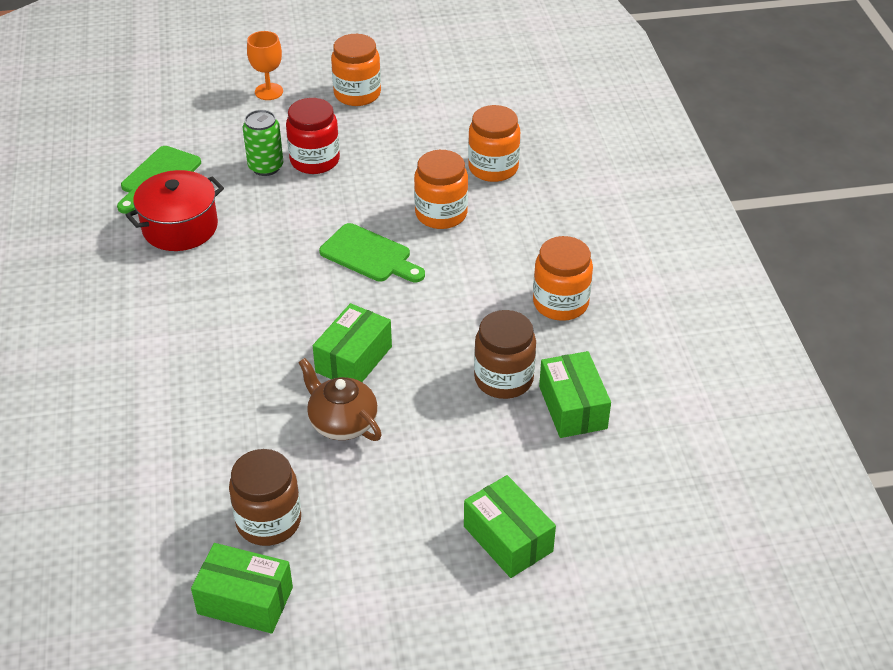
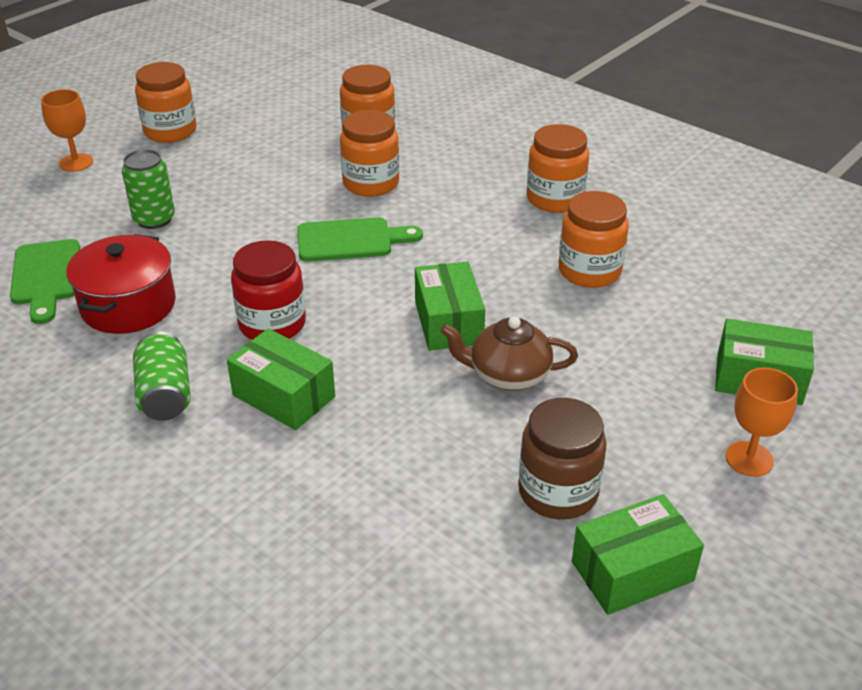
camera: 40 degrees left, 5 degrees down
(132, 305) = (165, 394): none -> green can
(315, 160) = (197, 194): red jar -> red jar (272, 324)
(417, 587) = (749, 459): none -> orange goblet
(503, 379) = (589, 271): brown jar -> orange jar
(572, 407) = (667, 262): green box -> green box (284, 396)

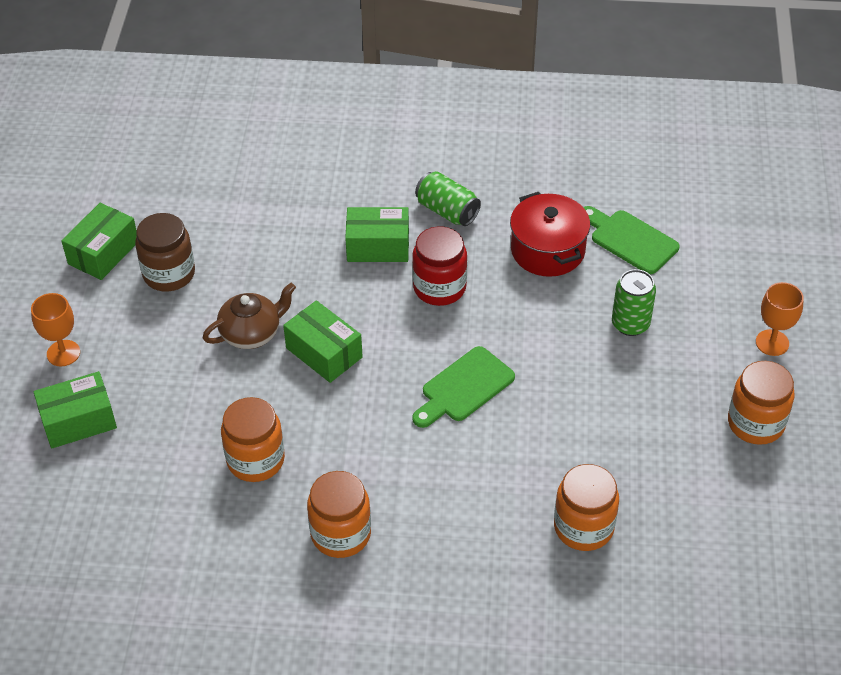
camera: 145 degrees right, 10 degrees up
(371, 183) = (513, 460): orange jar -> none

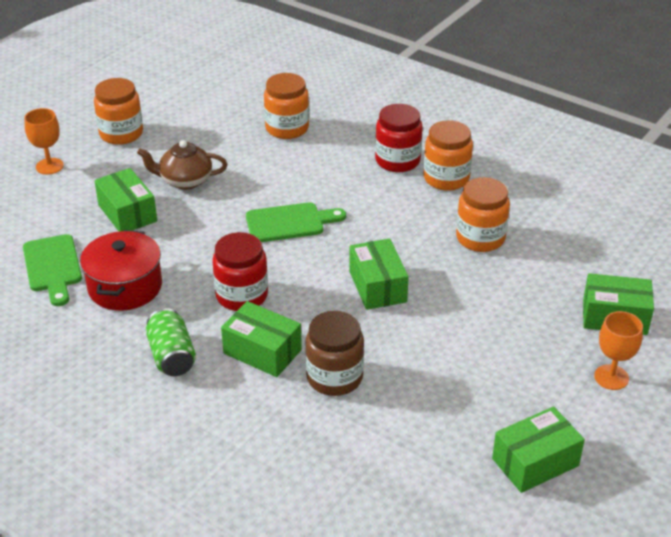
camera: 150 degrees left, 10 degrees down
(169, 274) = (476, 410): brown jar -> brown jar (334, 377)
(251, 333) = (428, 325): brown teapot -> brown teapot (185, 181)
(414, 536) = (397, 161): none -> red jar
(630, 324) = (127, 213): green can -> green box

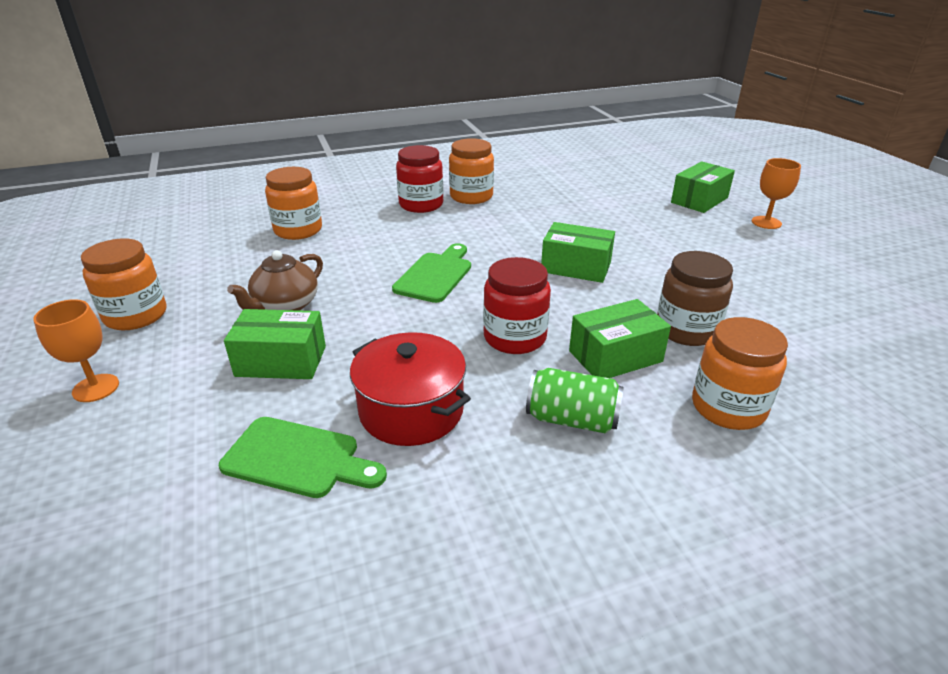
camera: 55 degrees left, 5 degrees down
(480, 238) = (561, 210): orange jar -> orange jar (728, 407)
(535, 462) = (852, 280): green box -> none

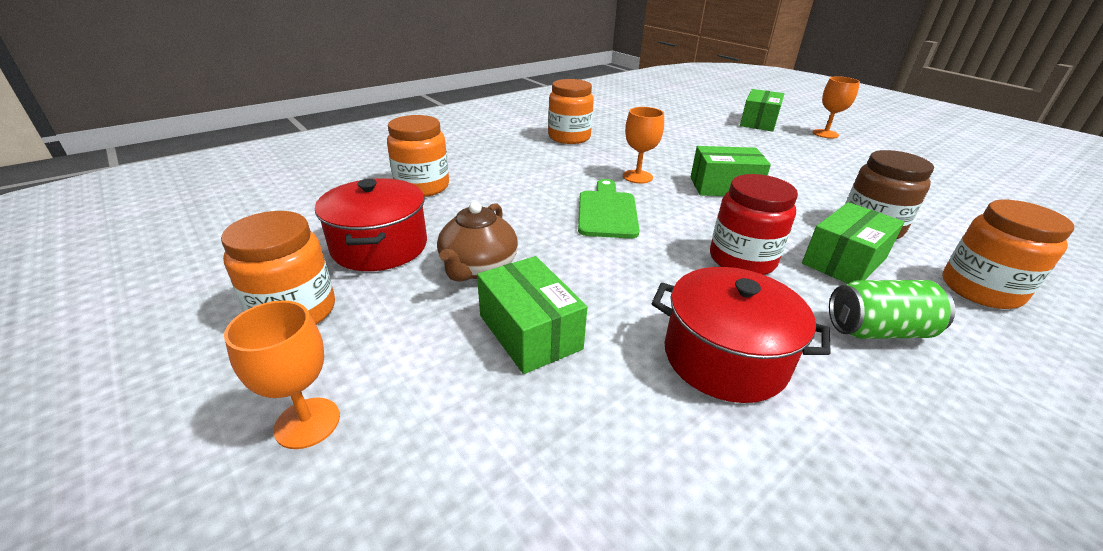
camera: 20 degrees left, 0 degrees up
(227, 277) = (380, 246): none -> red pot
(281, 361) = (529, 332): green box -> green box turned 75 degrees clockwise
(297, 459) = (660, 451): green cutting board -> none
(421, 205) = (529, 149): red jar -> none
(498, 245) = (637, 177): none -> orange goblet

